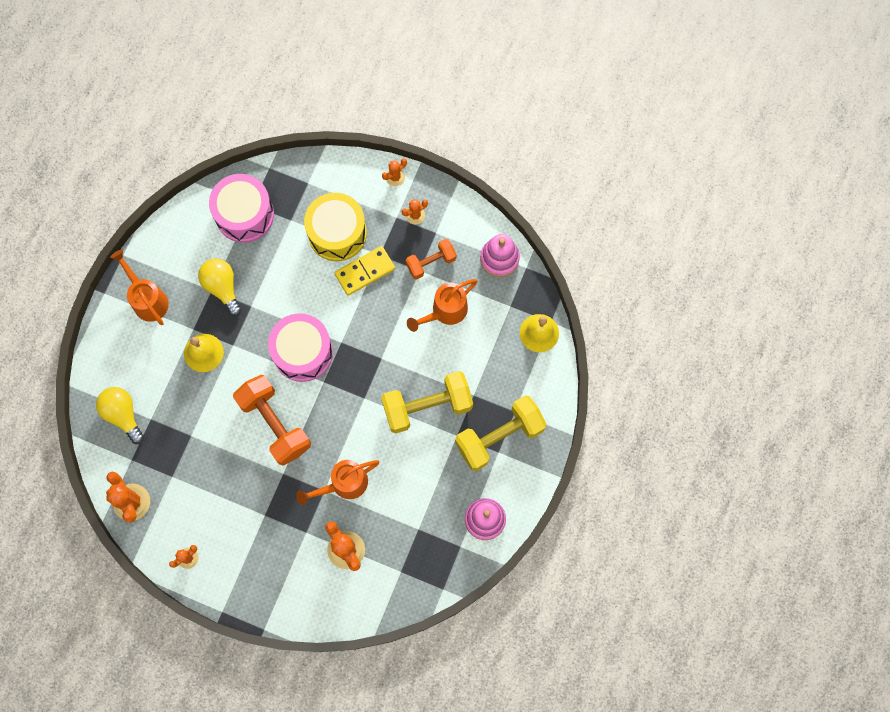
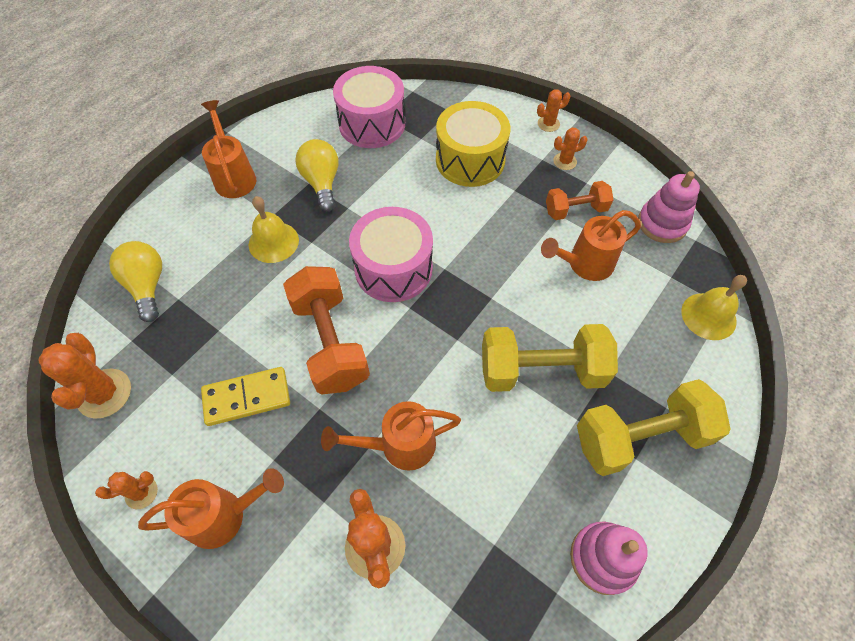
camera: 15 degrees right, 15 degrees down
(246, 557) = (224, 515): none -> orange watering can
(365, 271) = (493, 202): yellow domino -> yellow domino (247, 398)

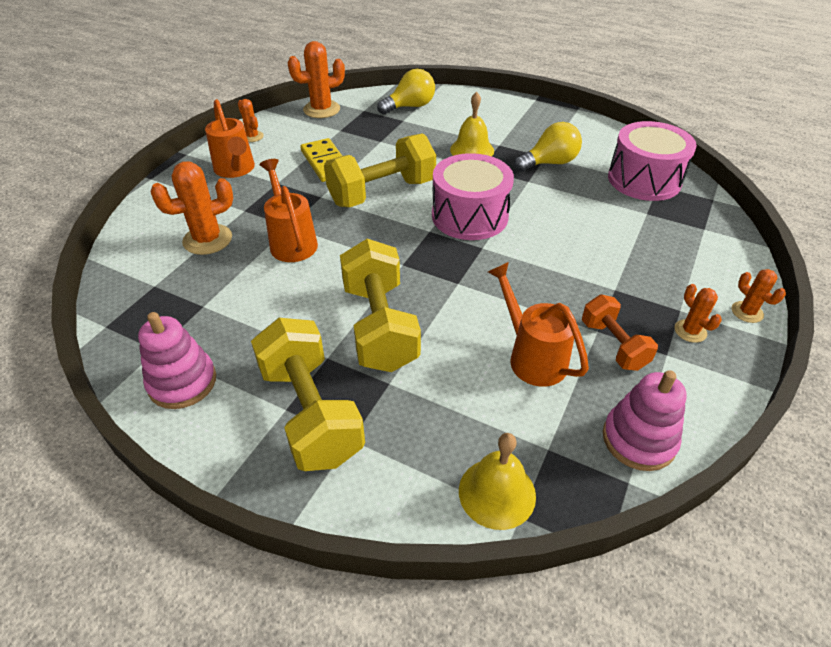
camera: 80 degrees right, 15 degrees down
(234, 176) = (531, 120): orange watering can -> none
(330, 342) = (382, 192): orange dumbbell -> yellow dumbbell
(470, 160) = (638, 251): yellow drum -> none

